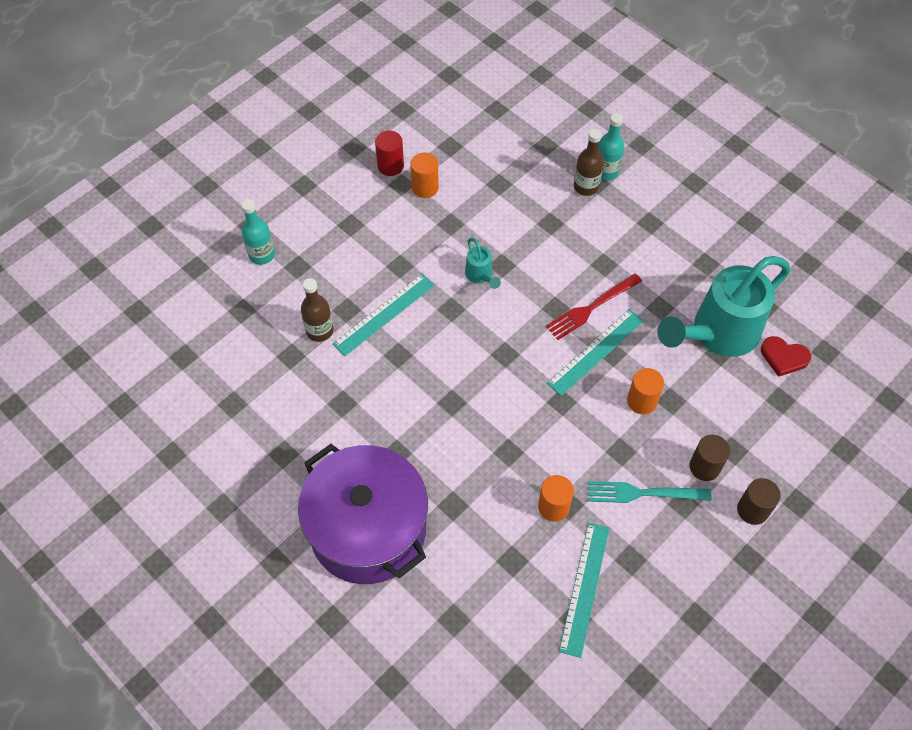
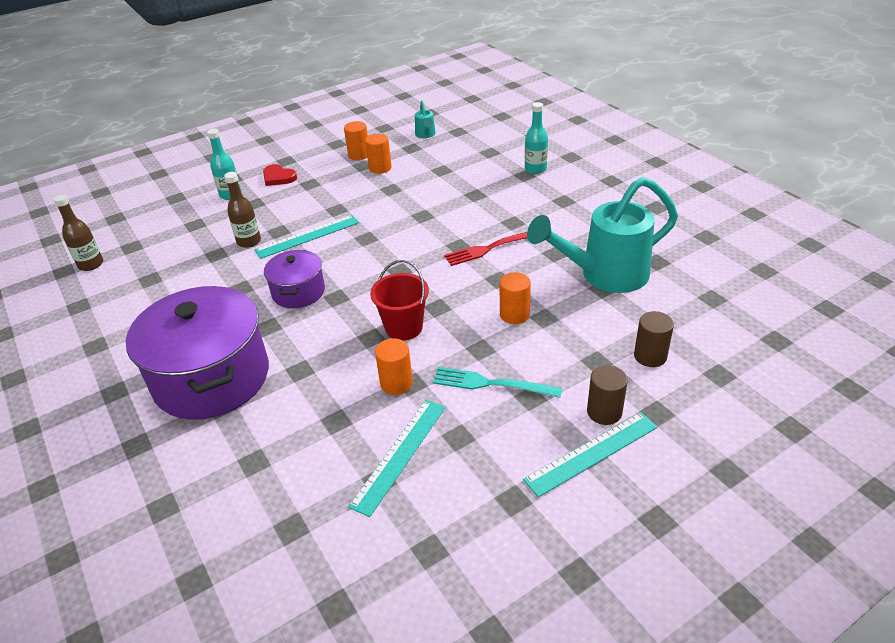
camera: 15 degrees right, 20 degrees down
(390, 166) = (359, 155): red cylinder -> orange cylinder
(408, 400) = (298, 292): none -> purple pot
(480, 276) = (401, 220): turquoise watering can -> turquoise watering can (425, 135)
(537, 434) = (404, 327): none -> red bucket
(586, 187) = (514, 176): brown bottle -> brown bottle (91, 264)
(596, 352) = (483, 277): turquoise ruler -> turquoise ruler (592, 453)
(704, 467) = (562, 371): brown cylinder -> brown cylinder (650, 356)
(784, 357) = (667, 298): red heart -> red heart (278, 177)

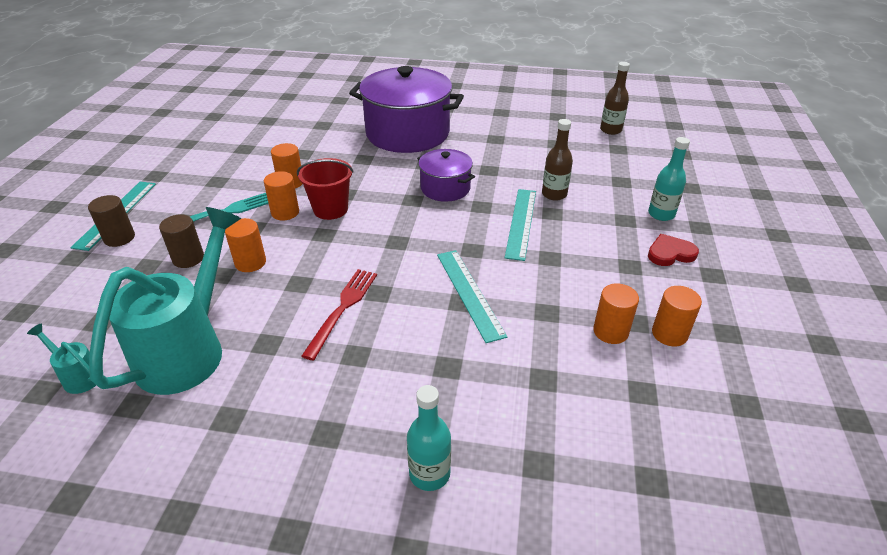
camera: 130 degrees right, 0 degrees up
(400, 454) = (244, 160): turquoise ruler -> turquoise ruler (469, 293)
(425, 135) = (673, 433): turquoise watering can -> turquoise watering can (78, 375)
(441, 348) = (285, 212): none -> orange cylinder
(650, 356) = (97, 293): brown cylinder -> brown cylinder (188, 258)

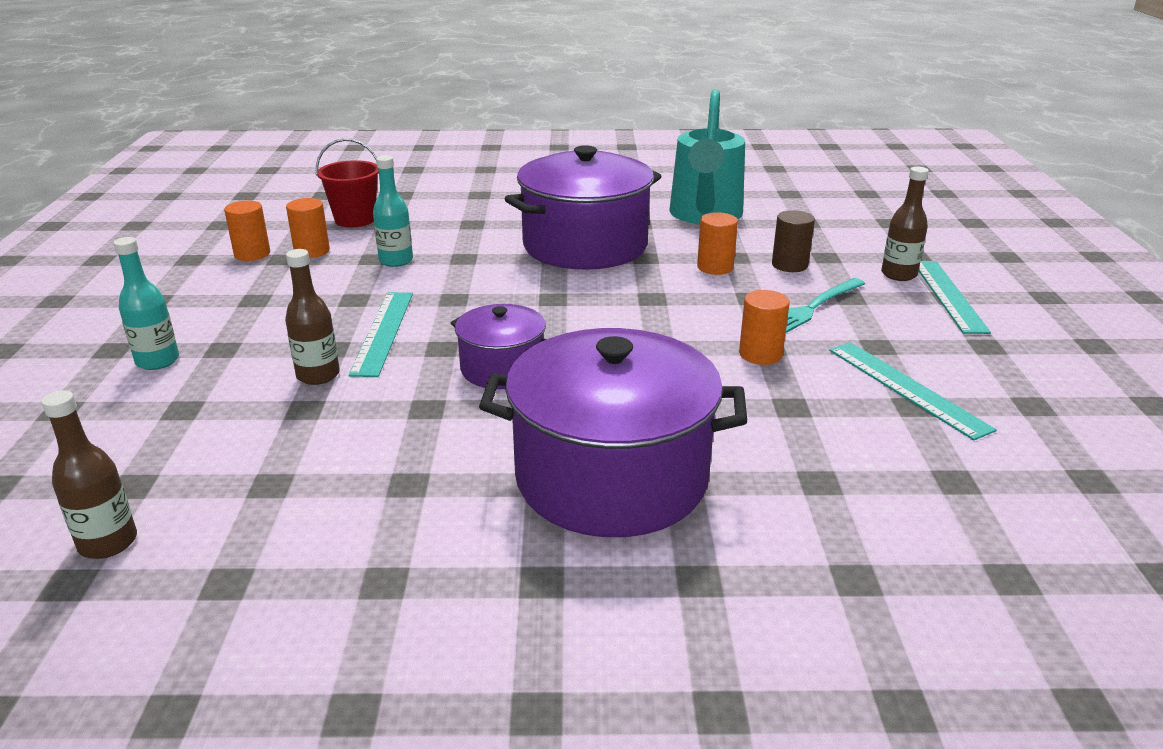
camera: 170 degrees right, 10 degrees down
(78, 375) = (774, 200): turquoise watering can -> none
(119, 238) = (898, 274): brown cylinder -> brown bottle
(285, 212) = (726, 315): orange cylinder -> none
(330, 209) = (666, 324): red bucket -> red bucket (355, 219)
(343, 308) = (585, 246): red fork -> purple pot
(429, 473) = (478, 187): turquoise bottle -> turquoise bottle (396, 261)
(469, 293) = (455, 264): turquoise ruler -> turquoise ruler (907, 388)
(670, 253) = (189, 315): red heart -> none

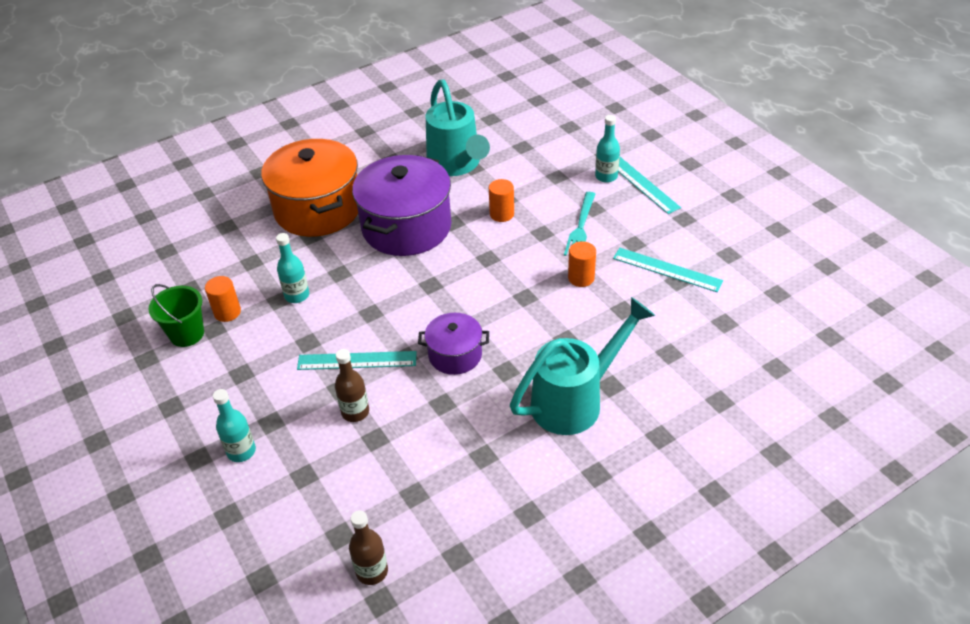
camera: 30 degrees left, 15 degrees up
(252, 254) = (187, 334): orange cylinder -> green bucket
(355, 219) = (222, 267): red bucket -> none
(383, 332) = (357, 360): turquoise ruler -> turquoise ruler turned 60 degrees counterclockwise
(507, 207) = (318, 209): none -> orange pot
(611, 477) = (576, 400): purple pot -> turquoise watering can
(789, 265) = (542, 193): brown cylinder -> none
(898, 274) = (606, 176): brown bottle -> turquoise bottle

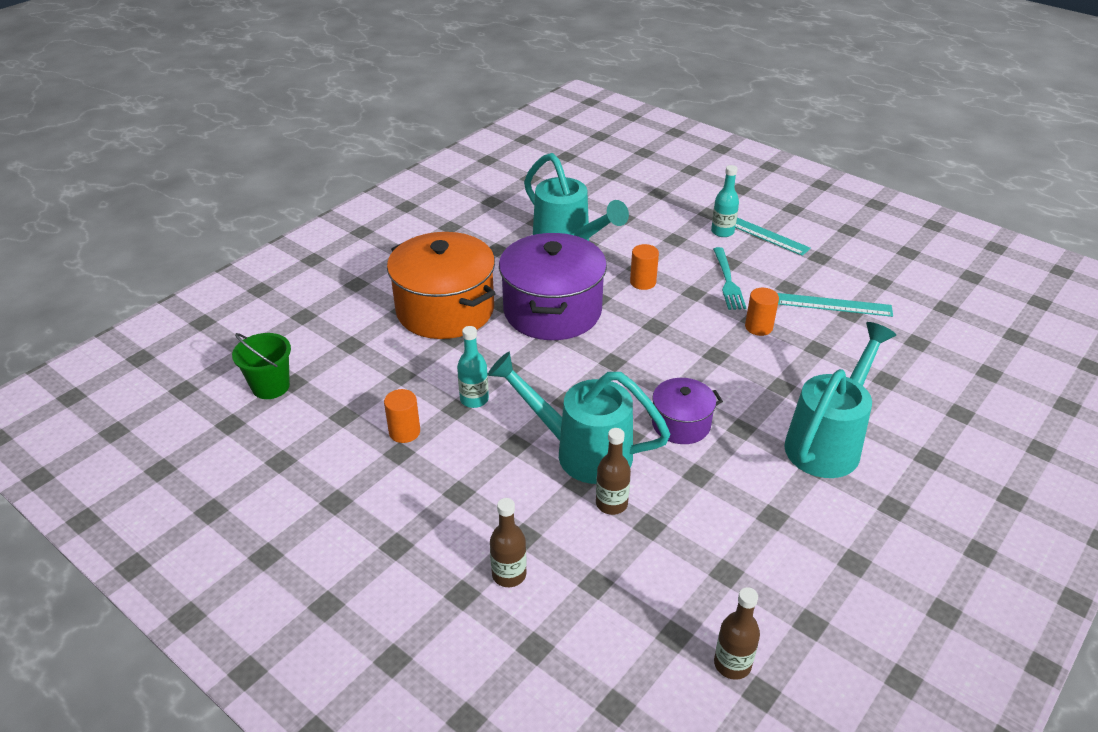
camera: 20 degrees left, 5 degrees down
(187, 334) = (370, 464): green bucket -> green bucket (270, 386)
(241, 451) = (509, 574): turquoise bottle -> brown bottle
(357, 360) = (581, 451): turquoise ruler -> turquoise watering can

